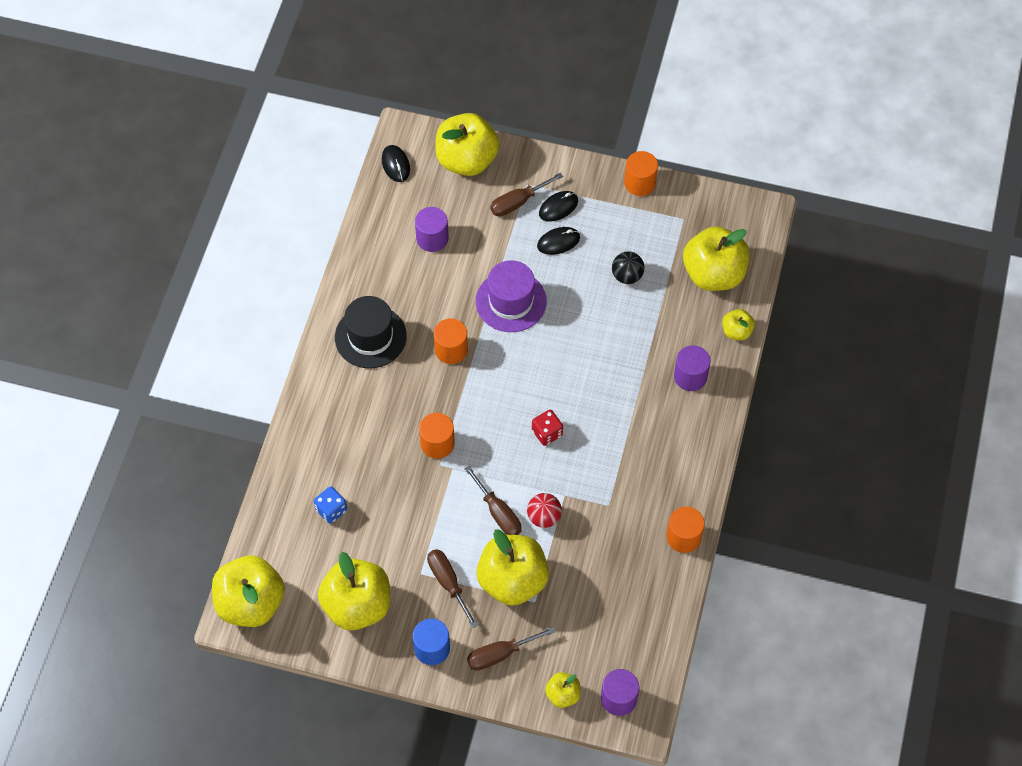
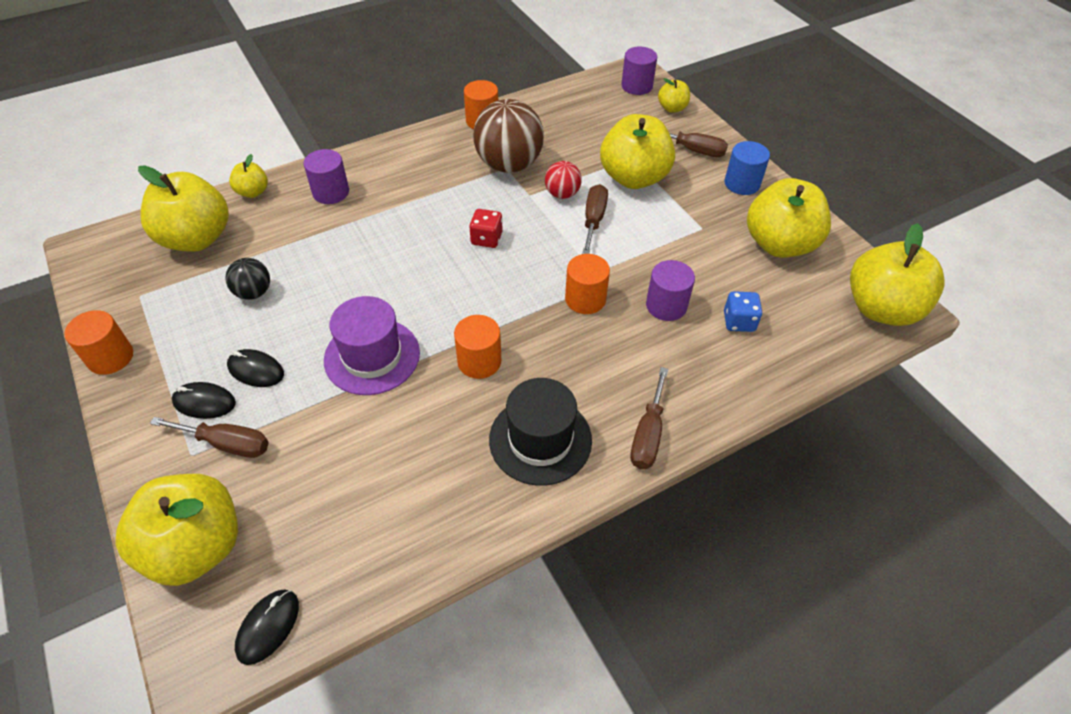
camera: 135 degrees left, 10 degrees down
(432, 238) = (354, 487): purple cylinder -> purple cylinder (666, 305)
(448, 583) = (686, 208): brown screwdriver -> brown screwdriver (648, 434)
(611, 510) = (509, 164): none -> brown ball

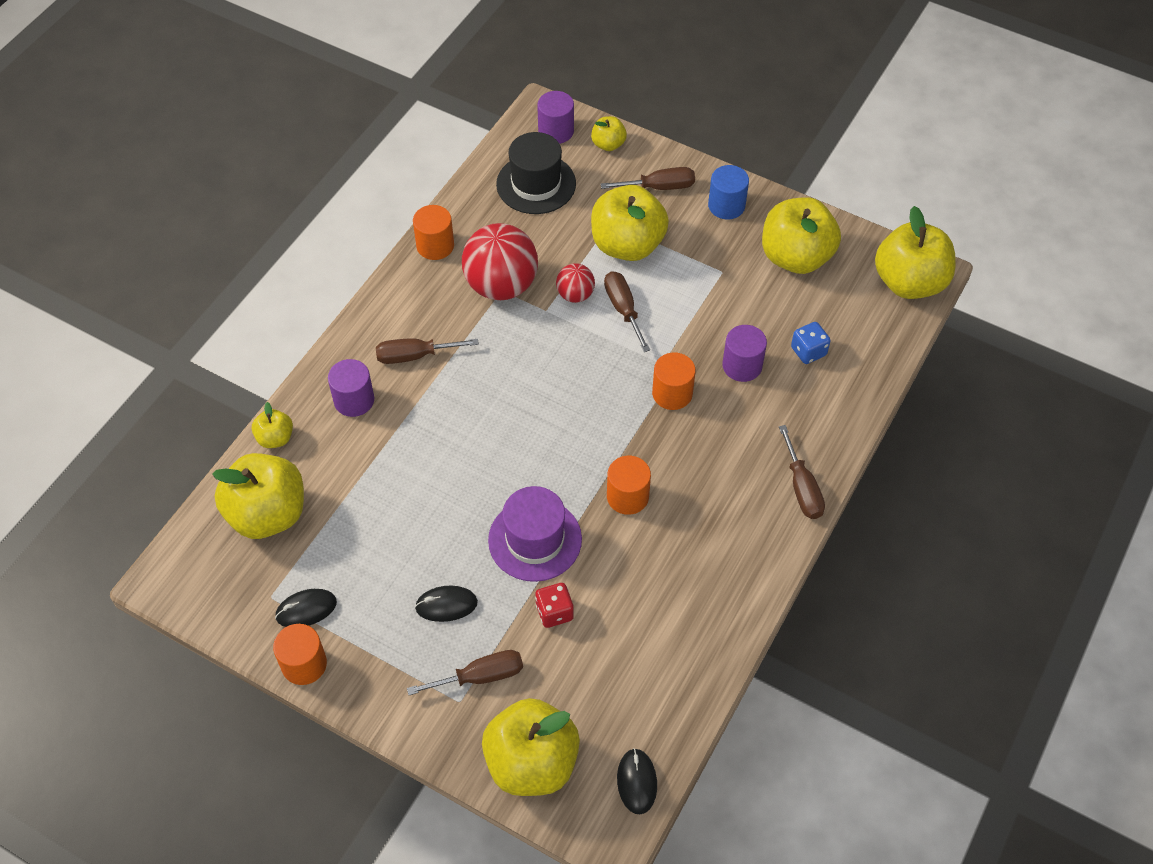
camera: 30 degrees left, 5 degrees up
(204, 402) = (428, 655): black mouse -> black mouse (306, 609)
(254, 292) = (376, 538): black ball -> none
(402, 183) = (414, 356): none -> brown screwdriver
(486, 239) = (543, 376): red dice -> red dice (554, 612)
(509, 164) = (501, 285): brown ball -> red ball
(540, 440) = (725, 536): black hat -> black hat (536, 184)

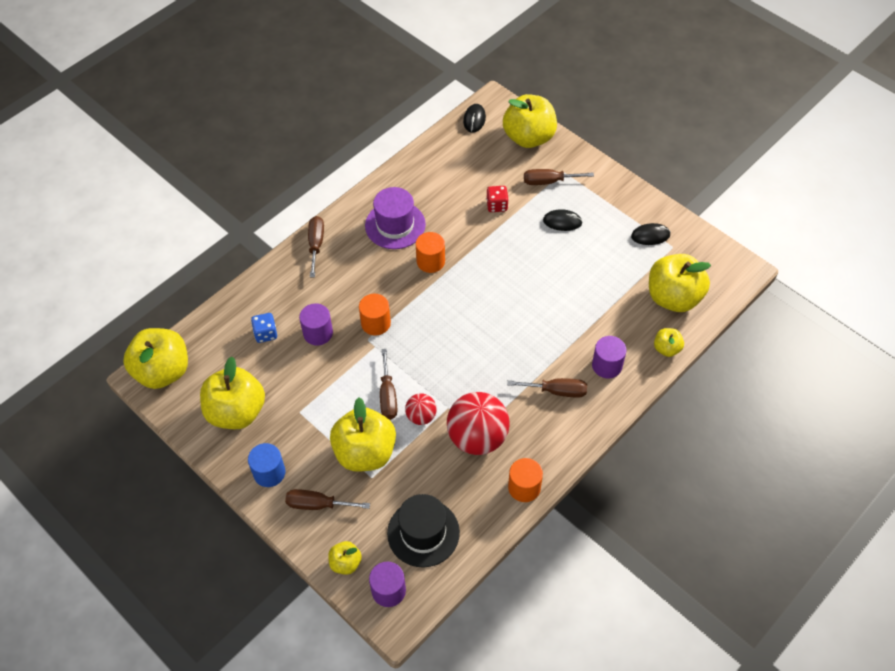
camera: 165 degrees left, 0 degrees up
(304, 664) = (653, 207): orange cylinder -> none
(535, 540) = (498, 247): purple hat -> purple hat (395, 225)

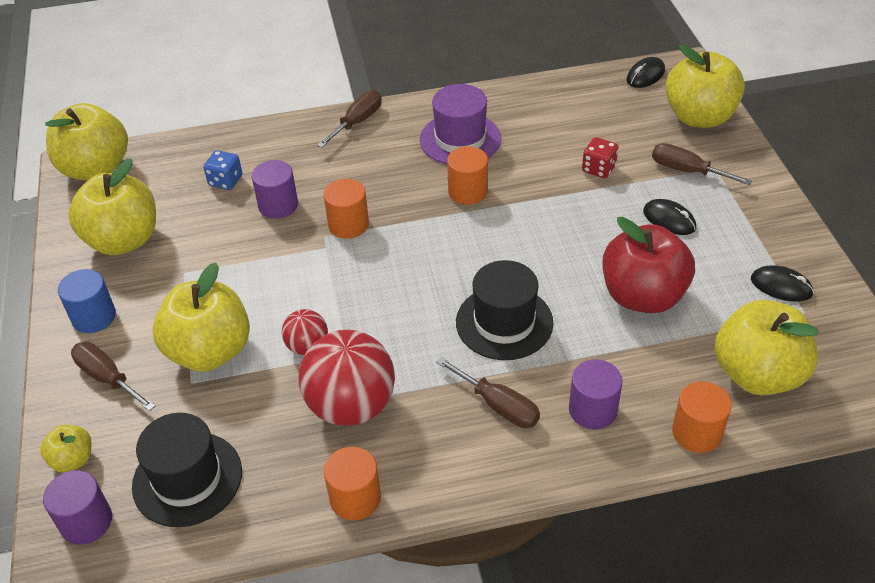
camera: 35 degrees right, 10 degrees down
(388, 396) = (291, 305): brown screwdriver -> none
(521, 339) = (504, 322): none -> black hat
(583, 281) = (642, 296): none -> red apple
(666, 349) = (696, 432): yellow apple -> orange cylinder

